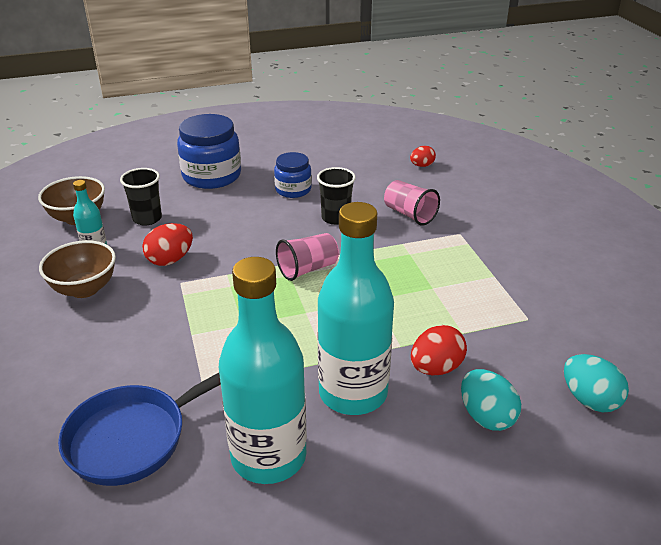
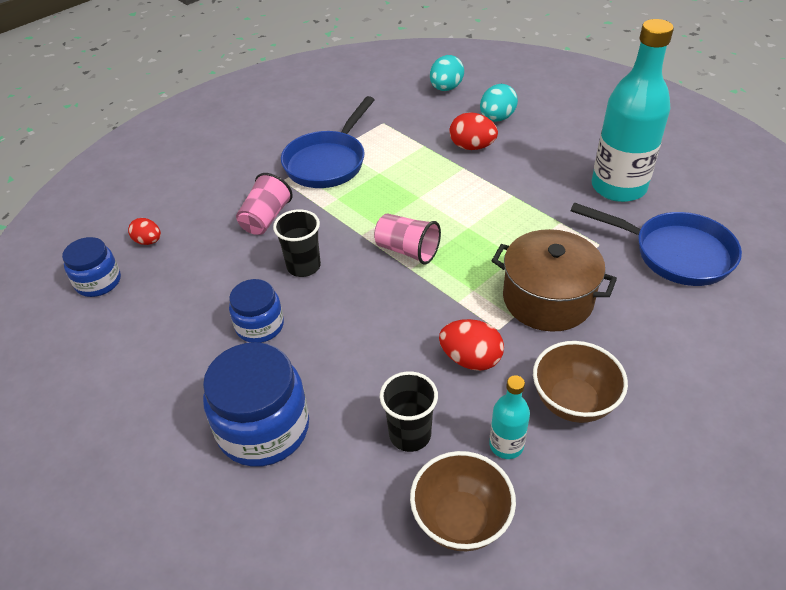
camera: 115 degrees left, 10 degrees up
(179, 320) = (547, 299): none -> brown pot
(353, 393) = (530, 173): turquoise bottle -> none
(392, 145) = (98, 282): none -> blue jar
(472, 263) = (328, 162): none -> blue pan

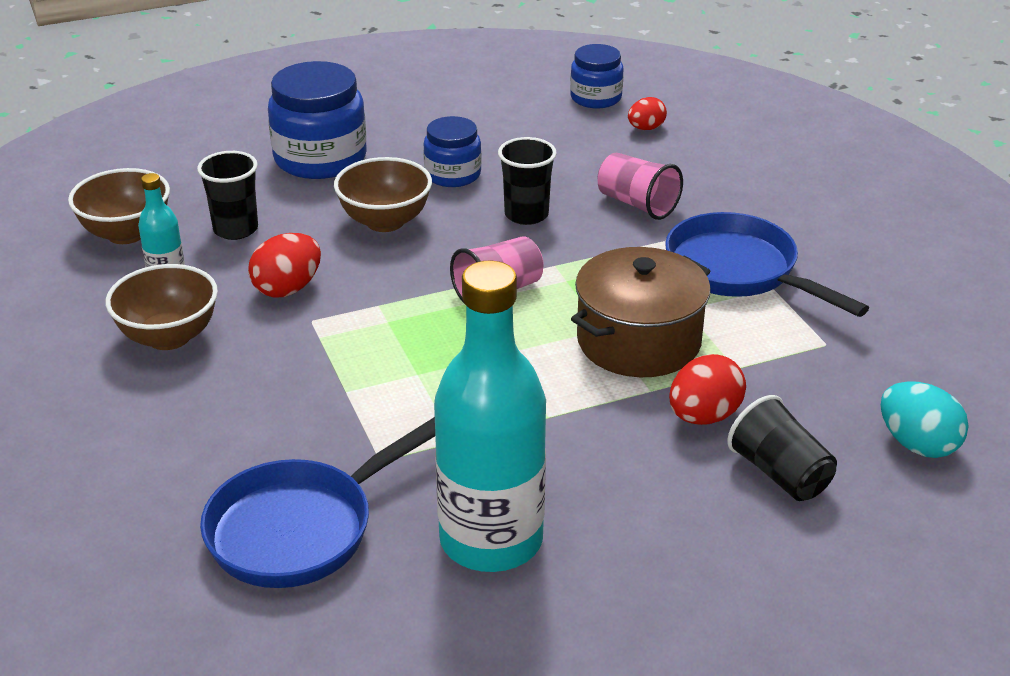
camera: 110 degrees right, 10 degrees down
(349, 340) = (385, 221): none -> brown bowl
(497, 118) = (780, 474): turquoise egg -> black cup
(547, 299) = (323, 373): brown pot -> brown pot (638, 341)

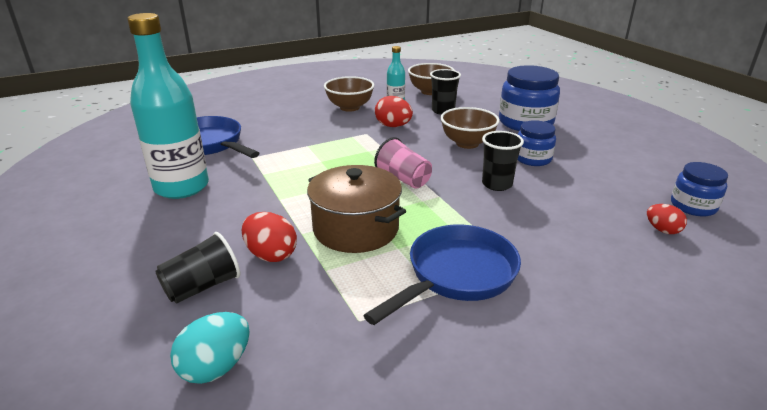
camera: 85 degrees right, 5 degrees down
(637, 204) = (535, 227): pink cup -> none

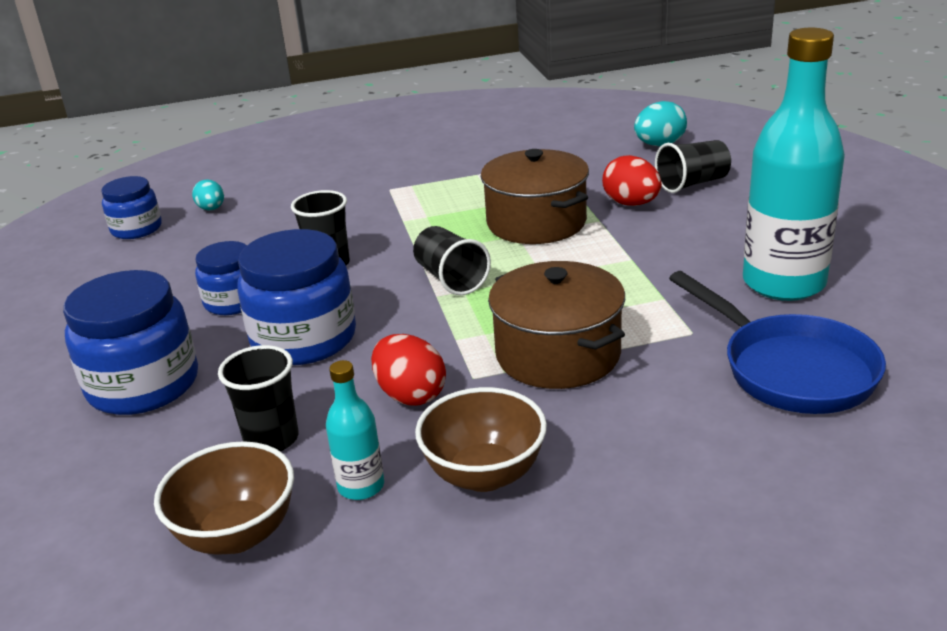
camera: 165 degrees left, 0 degrees up
(326, 144) = (558, 354): none -> brown pot
(403, 179) = (451, 279): pink cup -> black cup
(456, 275) = (452, 184): blue pan -> none
(467, 143) = (304, 339): brown bowl -> blue jar
(662, 230) = (211, 209): red egg -> turquoise egg

